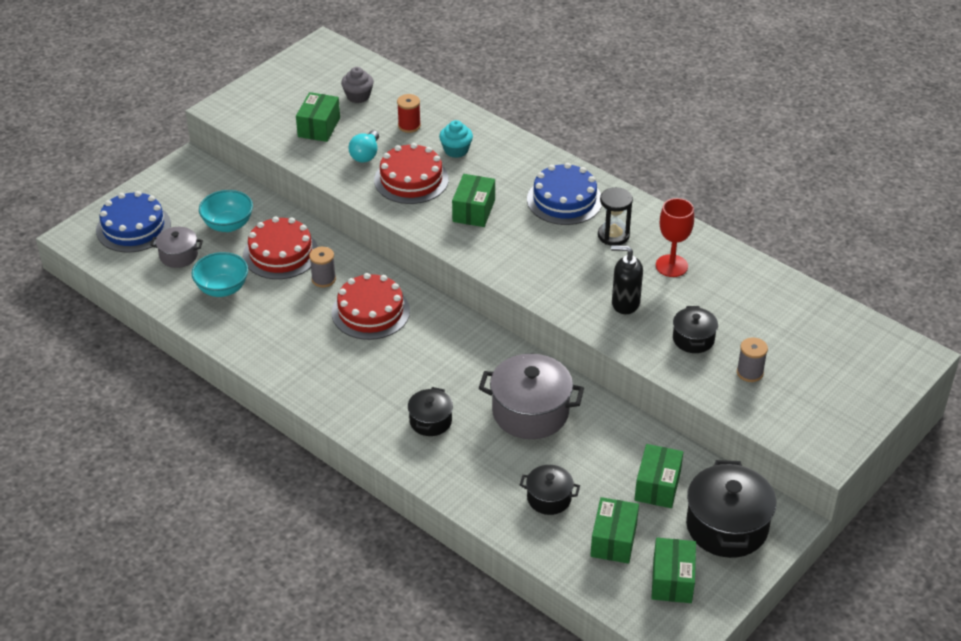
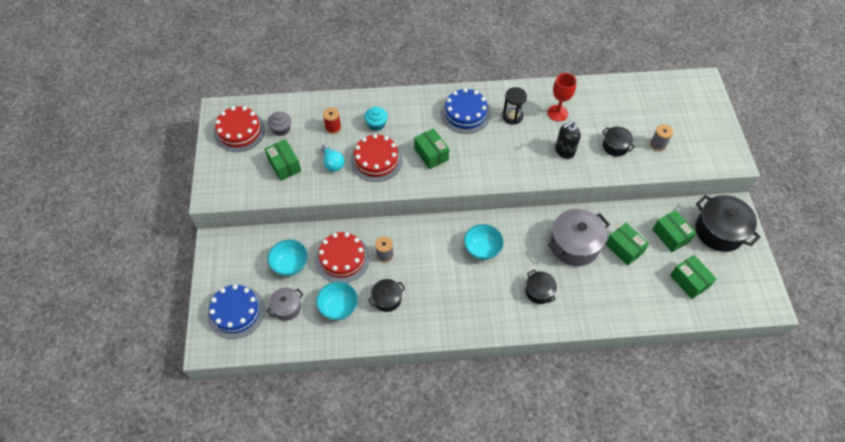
camera: 45 degrees left, 15 degrees up
(370, 312) = (433, 254): red cake -> red cake (239, 131)
(426, 344) = (482, 249): none -> turquoise bowl
(549, 498) = (639, 284): black pot -> black pot (387, 299)
(672, 580) = (734, 279): green box -> green box (624, 248)

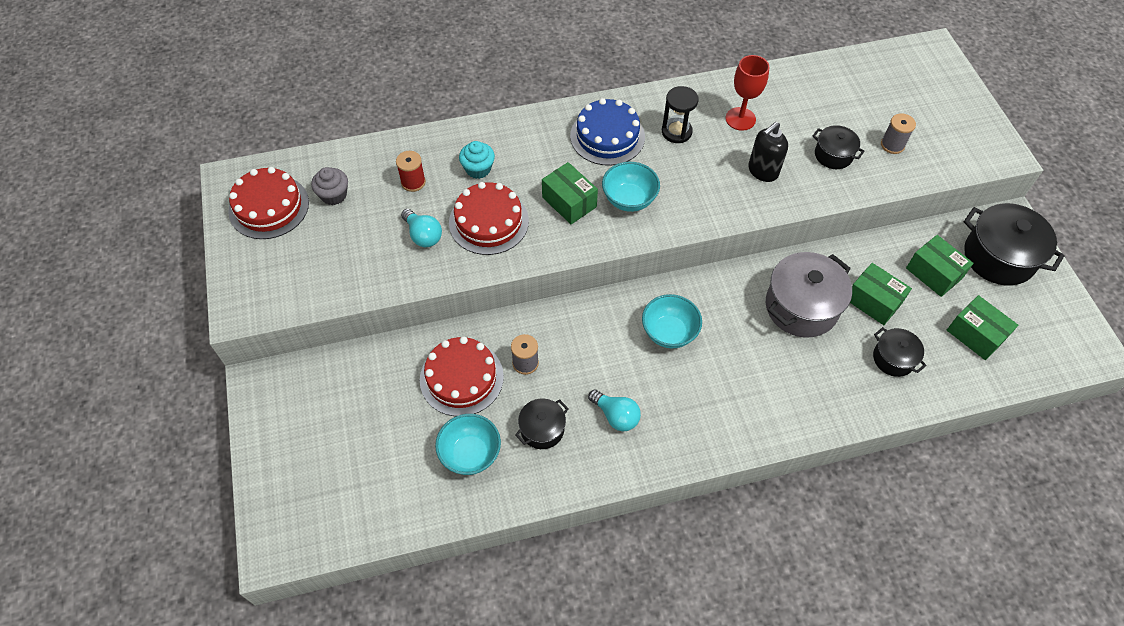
camera: 10 degrees left, 0 degrees up
(236, 312) = (310, 486): blue cake -> none
(284, 165) = (349, 248): green box -> none
(287, 308) = (389, 467): grey pot -> none
(290, 265) = (382, 399): turquoise bowl -> turquoise bowl (629, 199)
(436, 298) = (616, 416): none -> turquoise light bulb
(539, 291) = (766, 383): black pot -> black pot (893, 358)

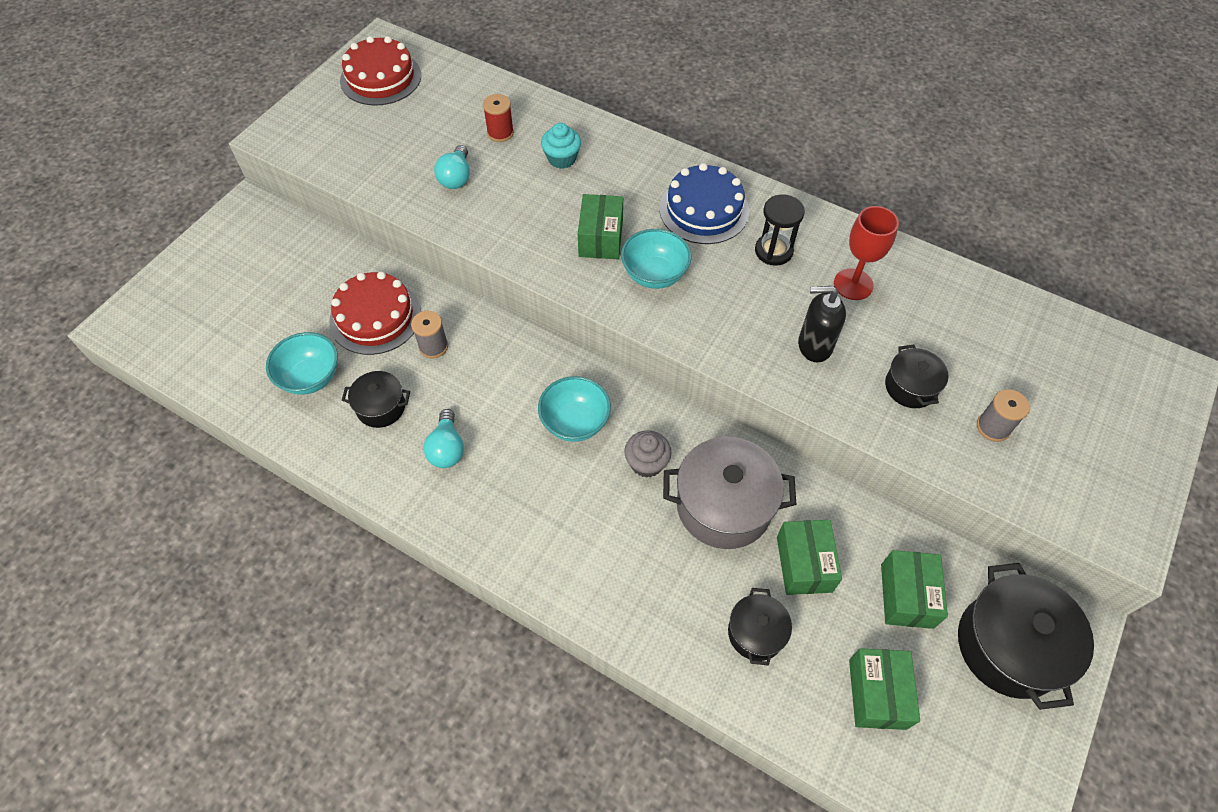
camera: 45 degrees right, 0 degrees up
(334, 195) = (433, 101): grey cupcake -> grey cupcake (646, 463)
(488, 222) = (517, 204): red cake -> none

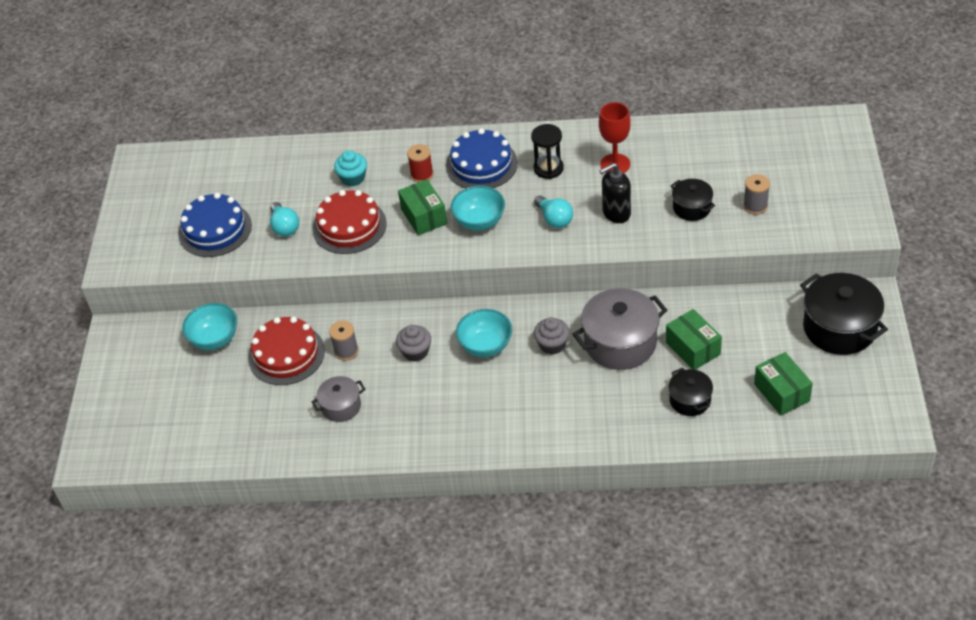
camera: 25 degrees left, 10 degrees down
(311, 377) = (272, 415): turquoise bowl -> turquoise bowl (215, 339)
(381, 78) = (162, 186): red cake -> red cake (349, 226)
(381, 407) = (341, 406): black pot -> grey pot
(391, 146) = (215, 229): none -> blue cake
(447, 448) = (410, 406): turquoise light bulb -> turquoise light bulb (554, 219)
(499, 387) = (415, 352): none -> grey cupcake
(500, 133) = (292, 182): red spool -> red spool (422, 175)
(906, 596) = (765, 333): green box -> none

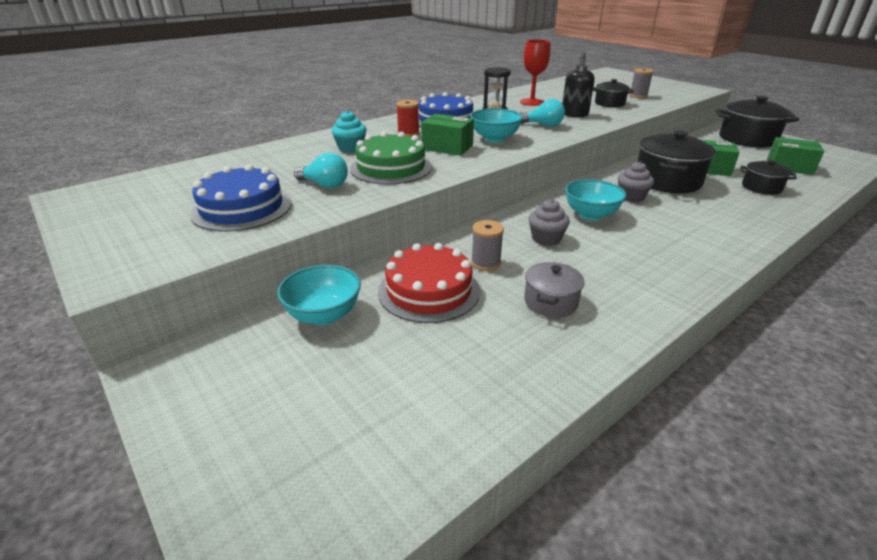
camera: 45 degrees left, 15 degrees down
(349, 226) = (391, 168): red cake -> green cake
(620, 343) = (667, 181): grey pot -> black pot

